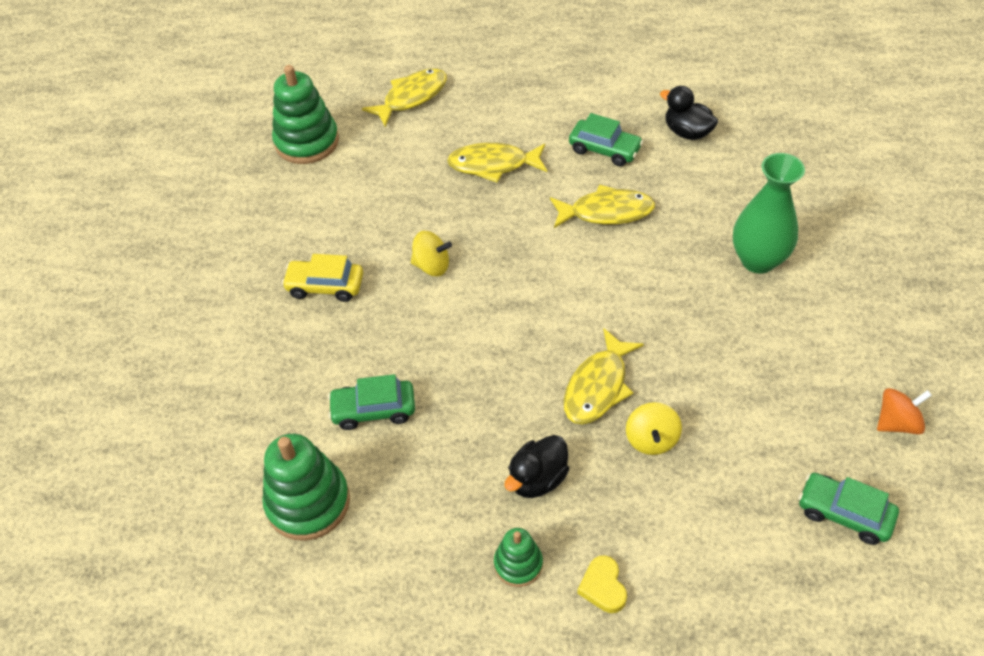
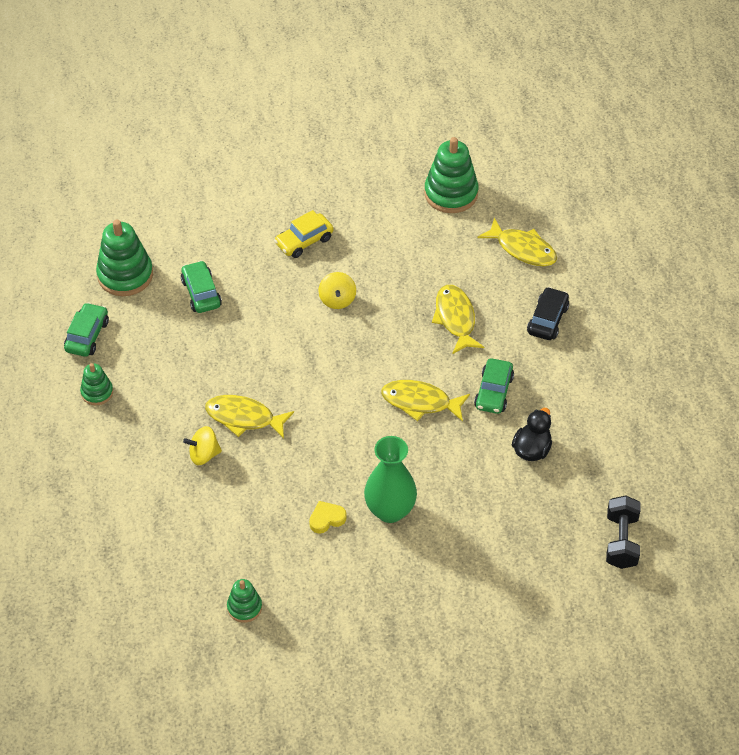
camera: 75 degrees right, 0 degrees up
(325, 286) = (304, 241): yellow car -> yellow car turned 120 degrees counterclockwise
(516, 94) = (547, 320): none -> black car
(537, 479) = (161, 393): black duck -> none
(603, 587) = (87, 440): yellow heart -> yellow heart (326, 519)
(606, 212) = (420, 402): yellow fish -> yellow fish turned 120 degrees clockwise
(809, 87) = (621, 541): none -> black dumbbell
(844, 513) = (161, 573): green car -> green car (87, 336)
(897, 423) = (244, 607): orange spinning top -> green stacking toy

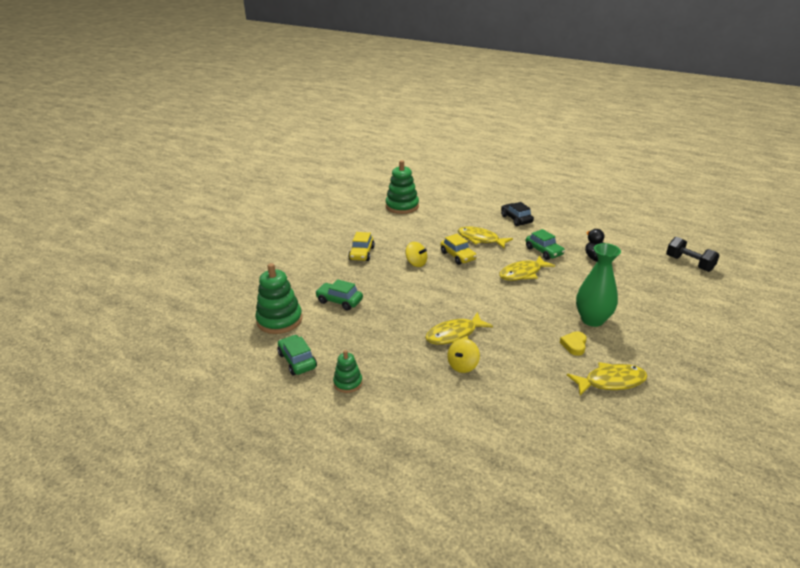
camera: 45 degrees left, 20 degrees down
(244, 607) = (619, 419): green stacking toy -> none
(393, 324) = (458, 256): none -> yellow car
(523, 249) = (464, 206): yellow fish -> yellow fish (611, 381)

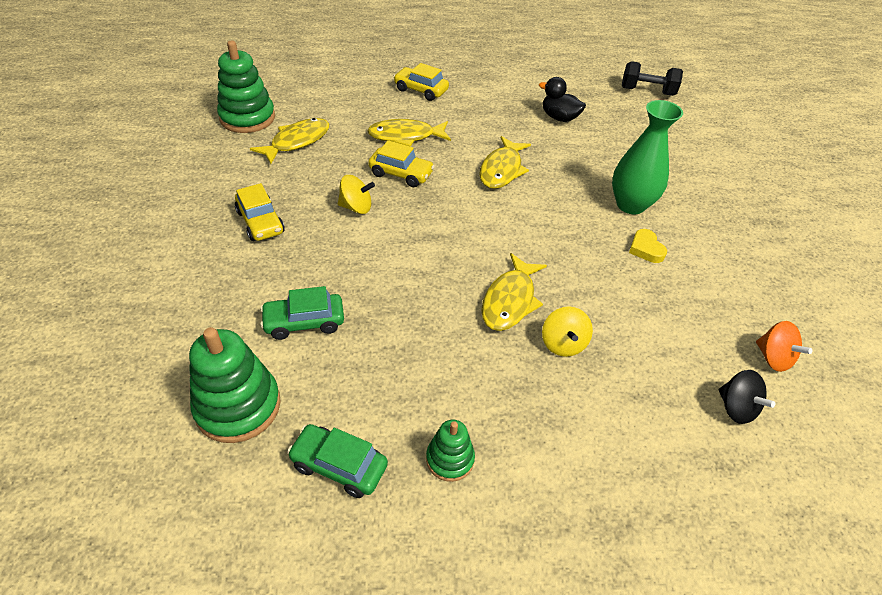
camera: 40 degrees left, 15 degrees up
(516, 219) = (421, 90): black car -> yellow car
(537, 443) = (736, 408): none -> black spinning top
(544, 251) = (495, 128): green car -> none
(598, 434) = (773, 358): none -> orange spinning top
(611, 381) = (721, 280): yellow fish -> yellow fish (297, 141)

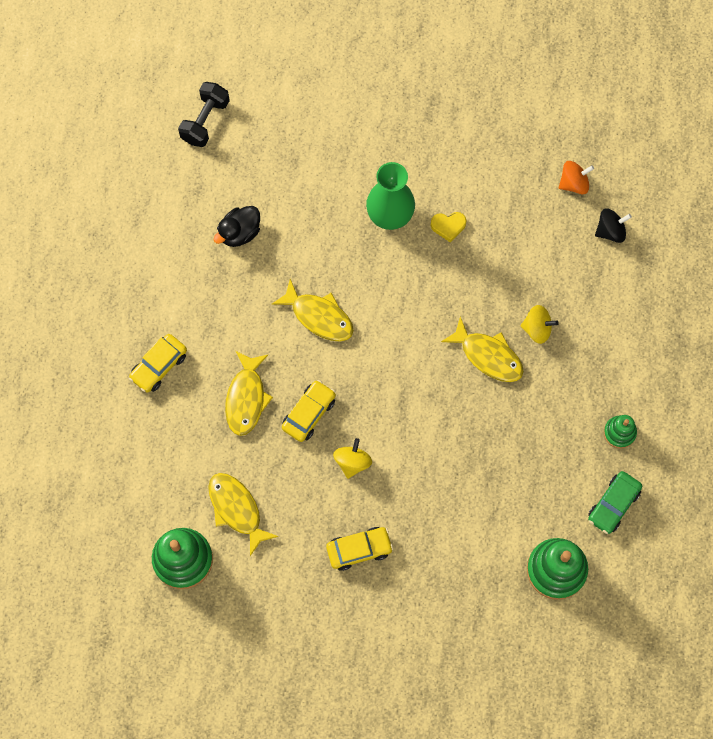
camera: 75 degrees left, 25 degrees up
(304, 322) = (485, 518): green car -> none

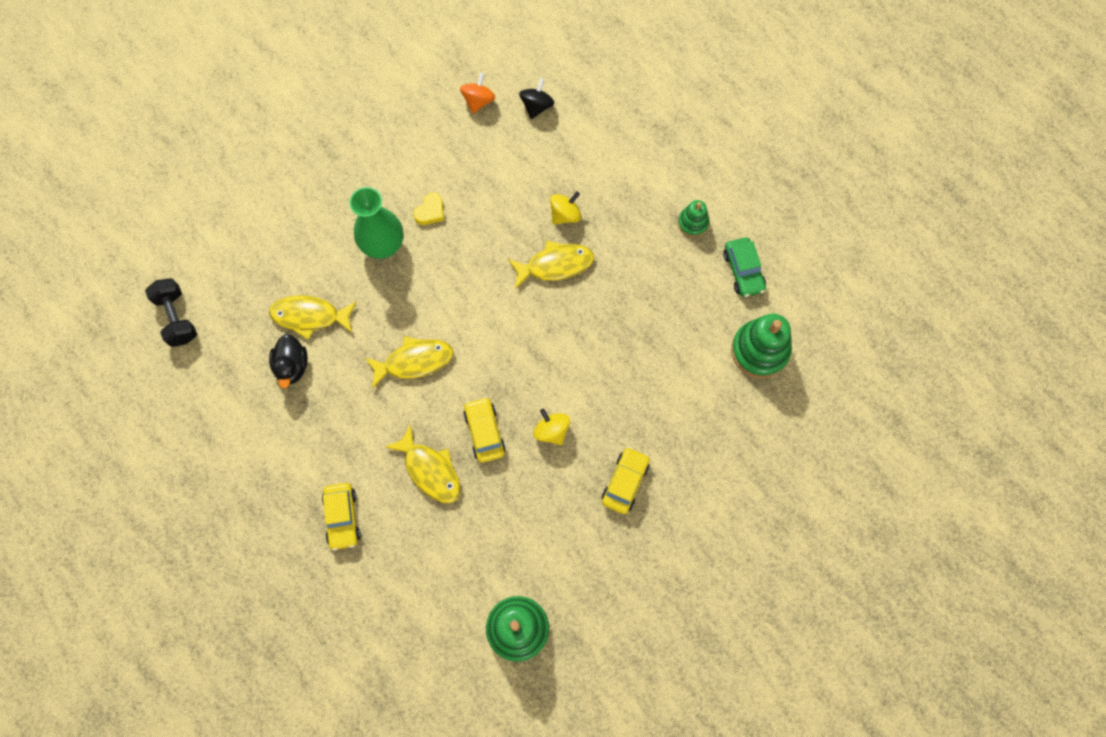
camera: 50 degrees left, 0 degrees up
(236, 509) = (513, 551): yellow fish -> yellow fish (309, 316)

